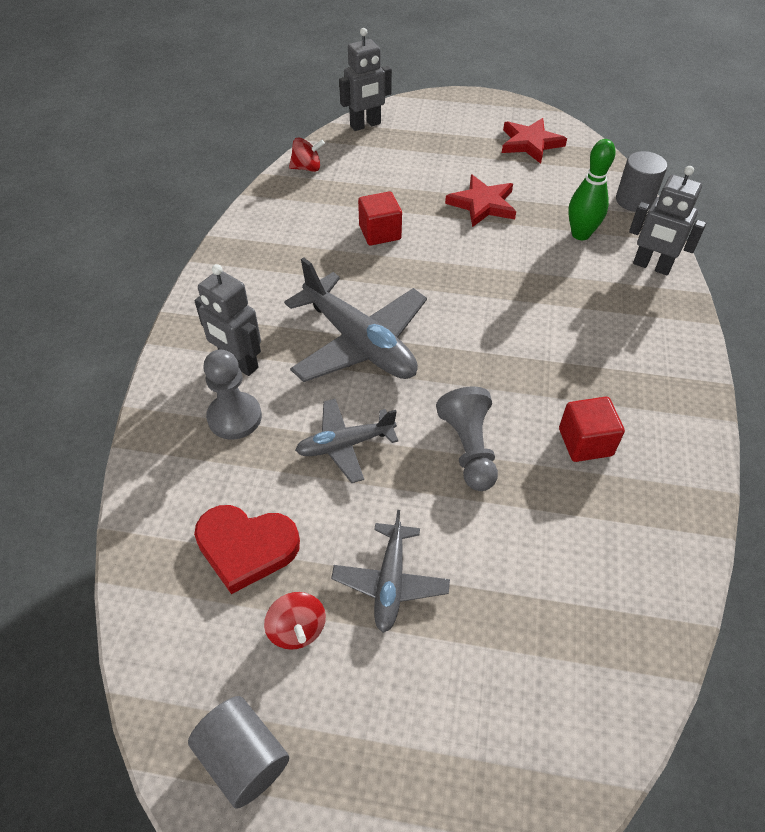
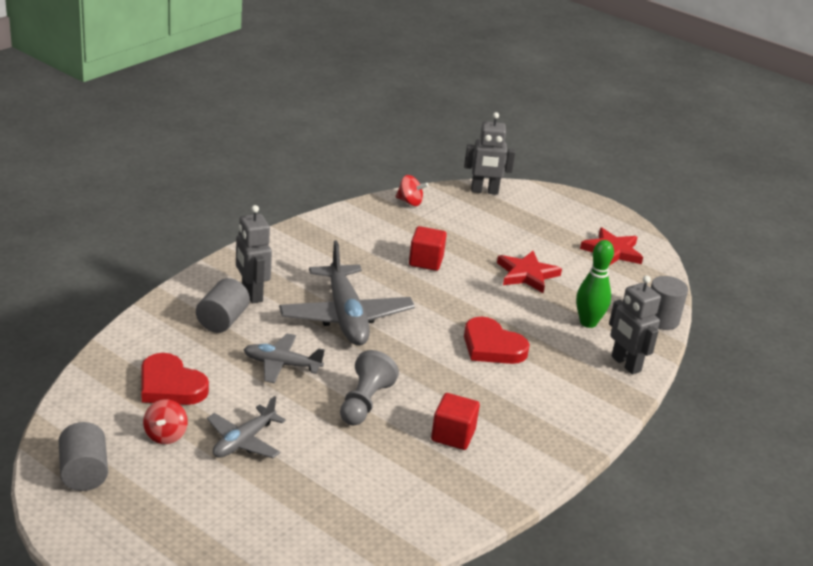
camera: 25 degrees right, 20 degrees down
(234, 417) = (222, 320): grey pawn -> grey cylinder
(525, 306) = (492, 346): none -> red heart

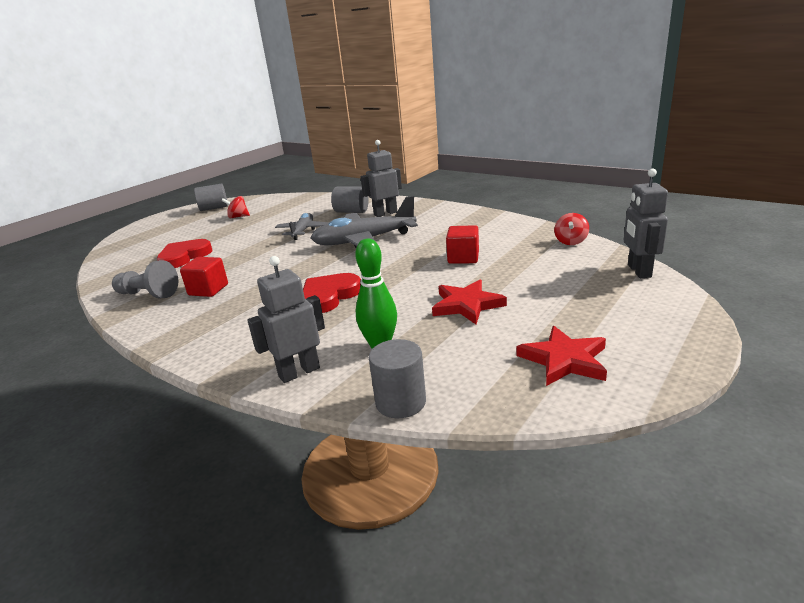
camera: 95 degrees right, 5 degrees down
(170, 385) = (283, 211): red heart -> red heart (184, 257)
(244, 441) = (226, 233): grey plane -> none
(364, 403) = (256, 258): grey pawn -> grey pawn (148, 294)

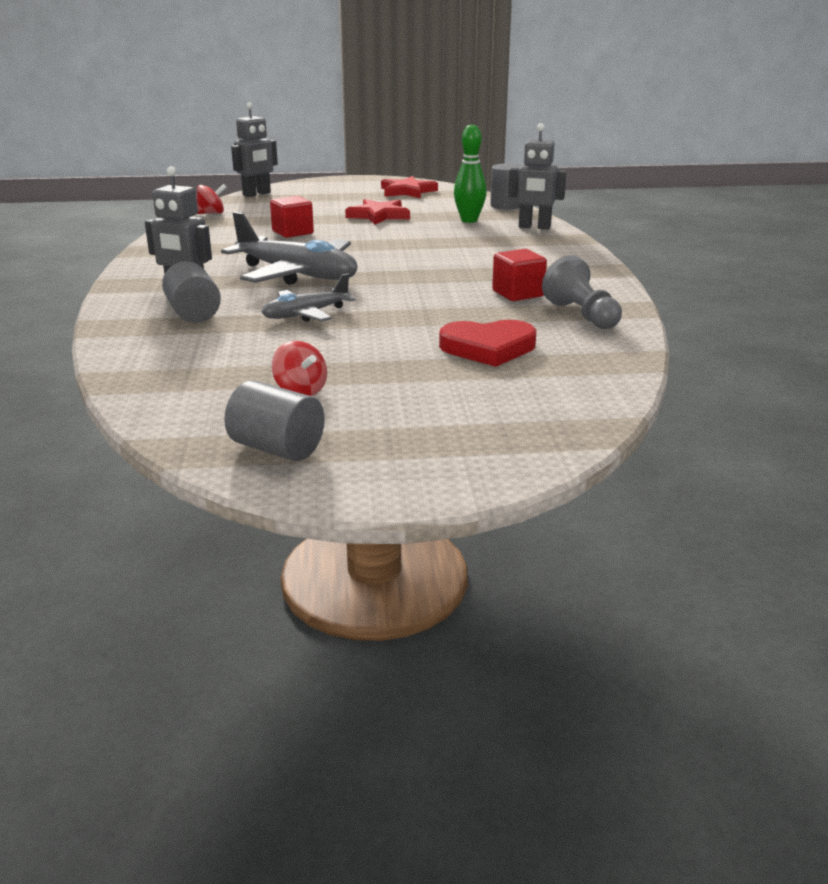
camera: 135 degrees left, 0 degrees up
(329, 296) = (437, 249): red heart -> none

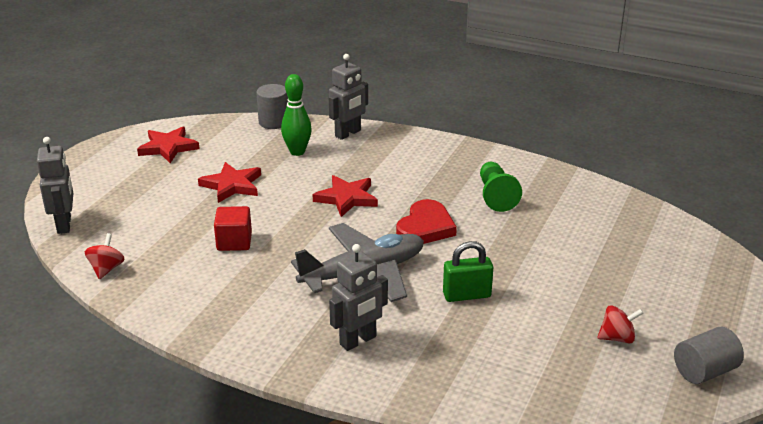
camera: 60 degrees left, 5 degrees up
(193, 313) = (419, 349): grey cylinder -> none
(306, 314) = (466, 295): grey plane -> green padlock
(416, 247) = (347, 198): none -> red star
(488, 348) = (589, 243): red heart -> red heart (425, 227)
(518, 294) = (496, 196): red cube -> green pawn
(582, 315) = (556, 189): grey pawn -> none

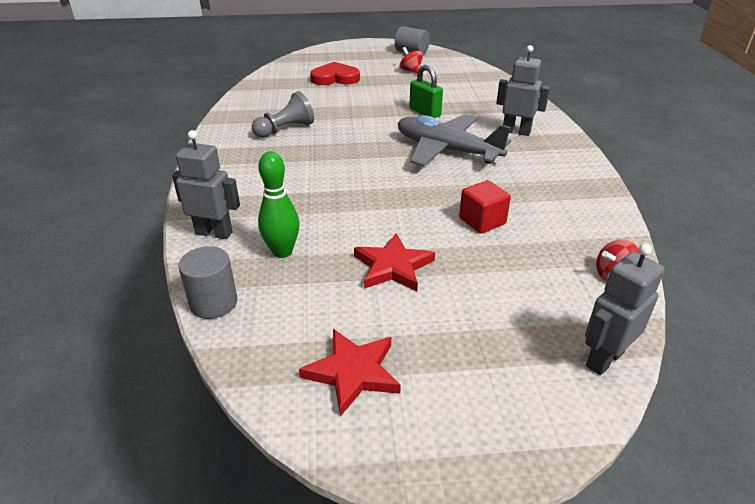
camera: 120 degrees left, 5 degrees up
(347, 198) = (351, 190): red star -> none
(425, 227) = (360, 144): red heart -> red heart (335, 78)
(496, 196) = (285, 129): green pawn -> grey pawn

